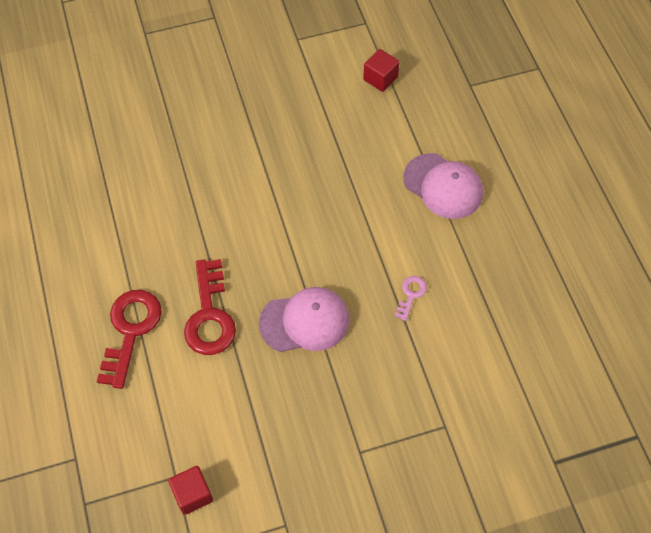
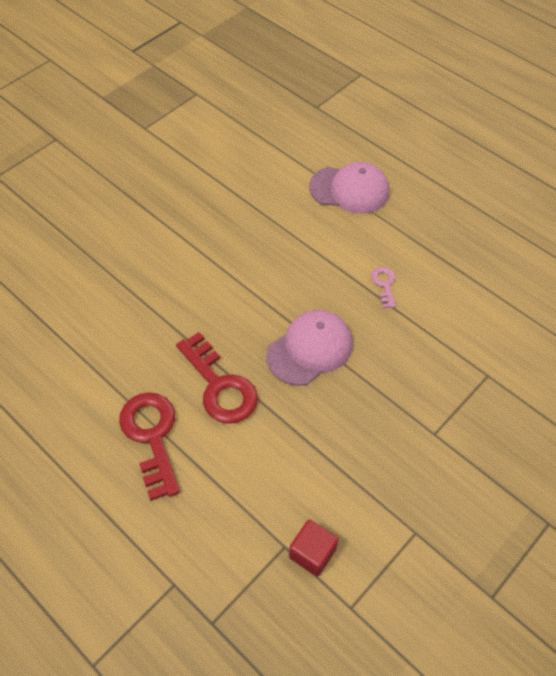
camera: 30 degrees left, 5 degrees down
(380, 78) = (239, 130): red cube -> none

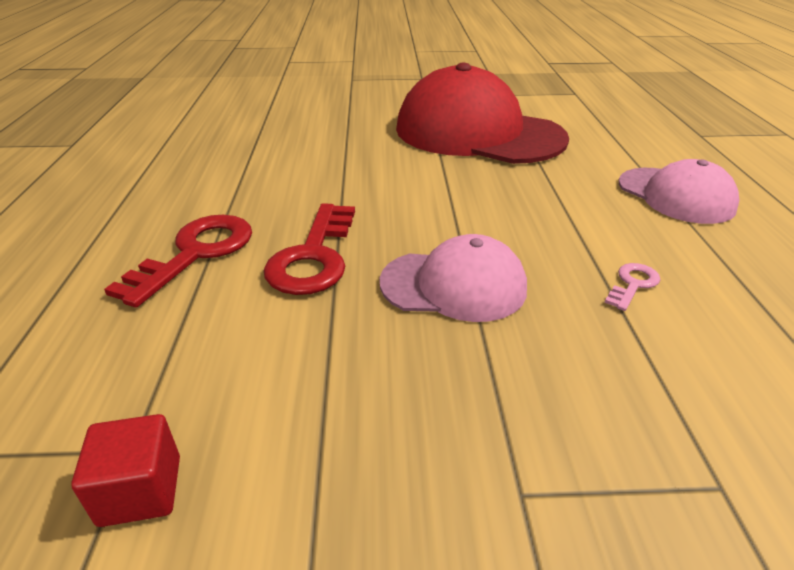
camera: 45 degrees right, 20 degrees down
(182, 195) = (478, 133): none -> red cap

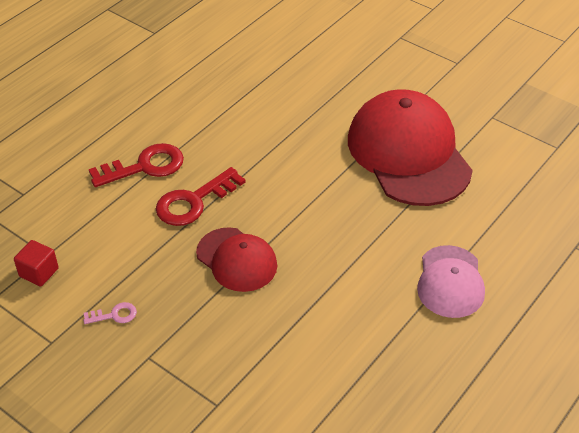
camera: 40 degrees right, 10 degrees up
(454, 285) = (237, 260): pink cap -> red cap
(633, 284) = (322, 315): pink key -> pink key (114, 315)

